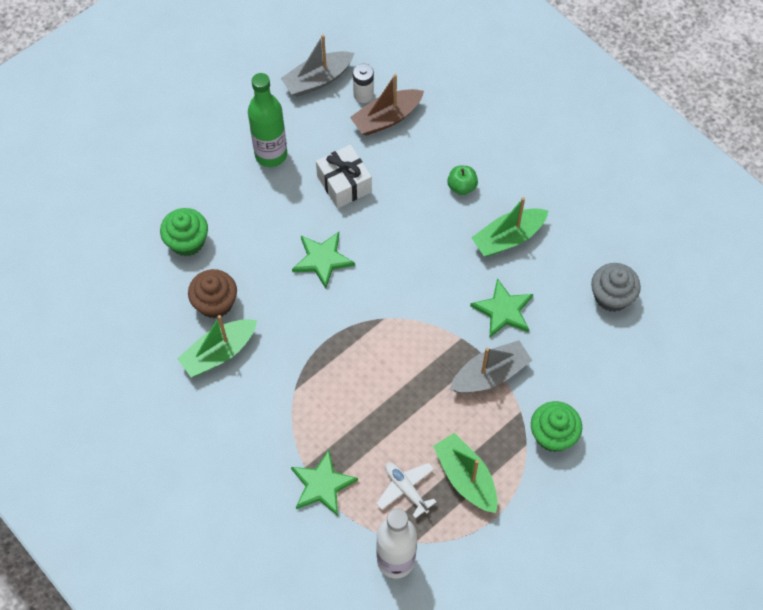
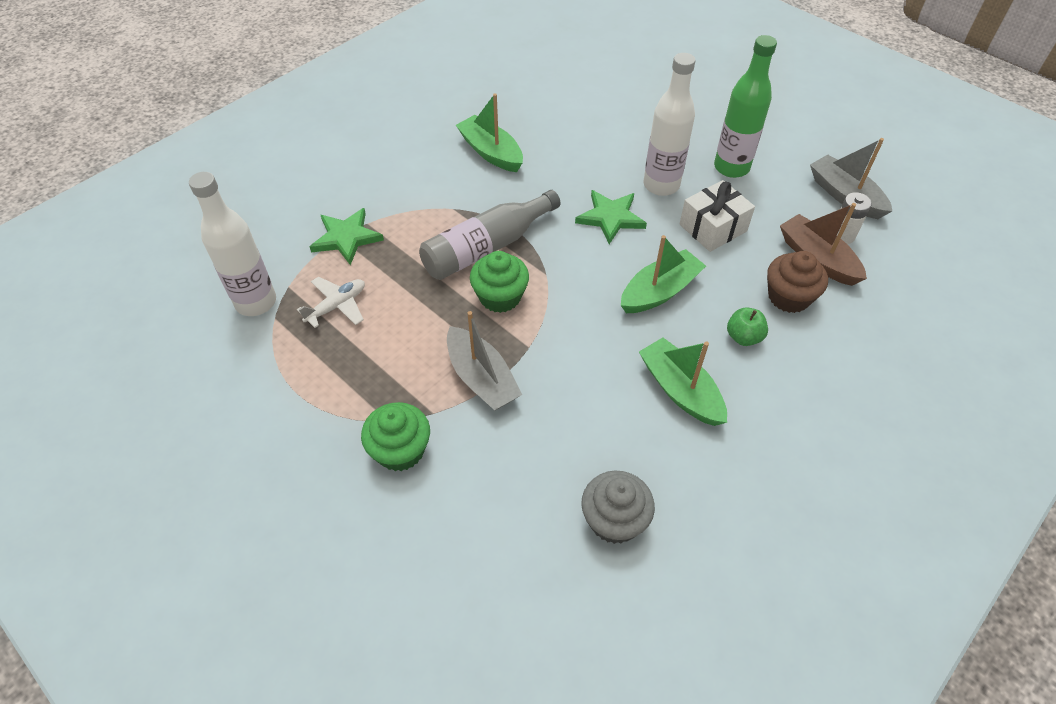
camera: 85 degrees right, 10 degrees down
(187, 241) = (611, 120): green cupcake -> green cupcake (500, 297)
(215, 303) = (545, 144): brown cupcake -> brown cupcake (788, 297)
(286, 214) = (661, 185): none -> white bottle
(348, 363) = (486, 247): none -> grey bottle
(466, 478) = (347, 360): green boat -> green boat (659, 291)
(503, 310) = (572, 389): green star -> none

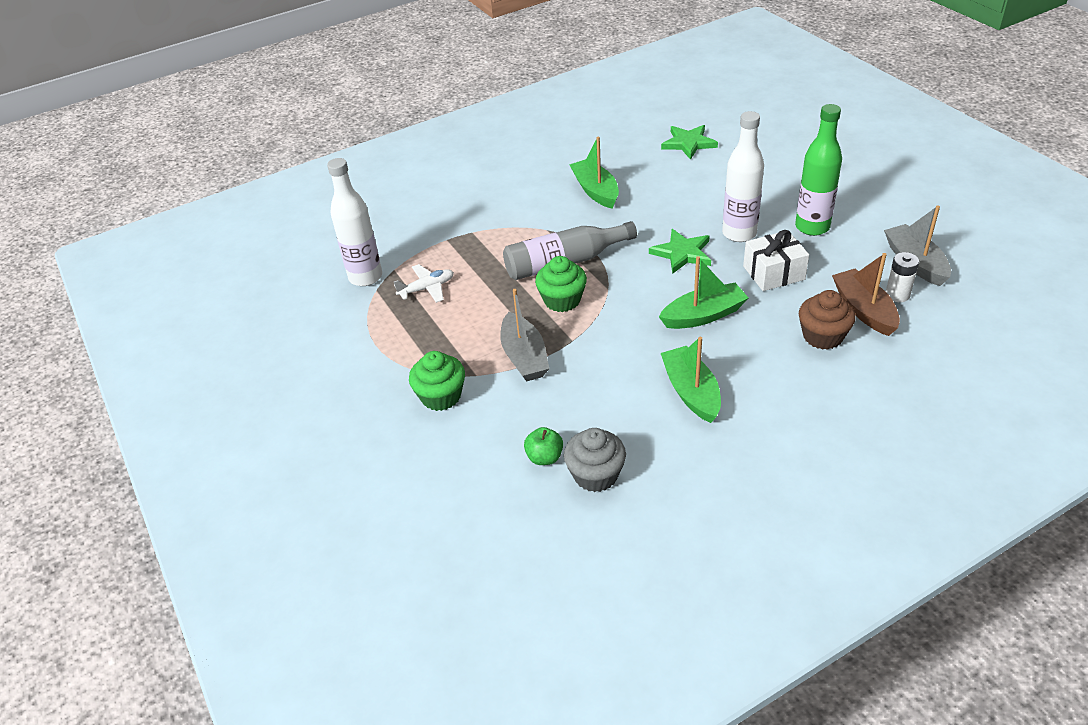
camera: 20 degrees right, 10 degrees down
(346, 238) = (451, 240): green star -> green star (688, 143)
(743, 337) = (766, 361): green apple -> green apple (544, 457)

